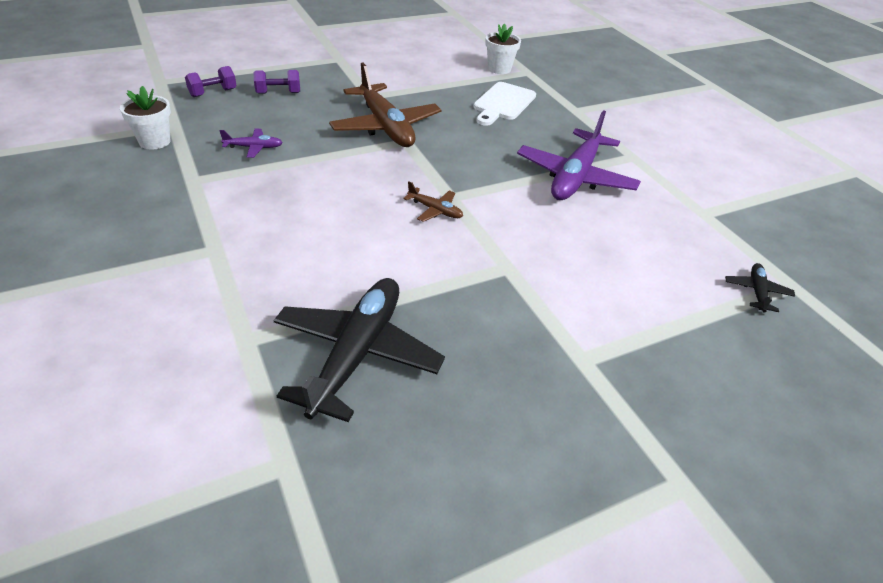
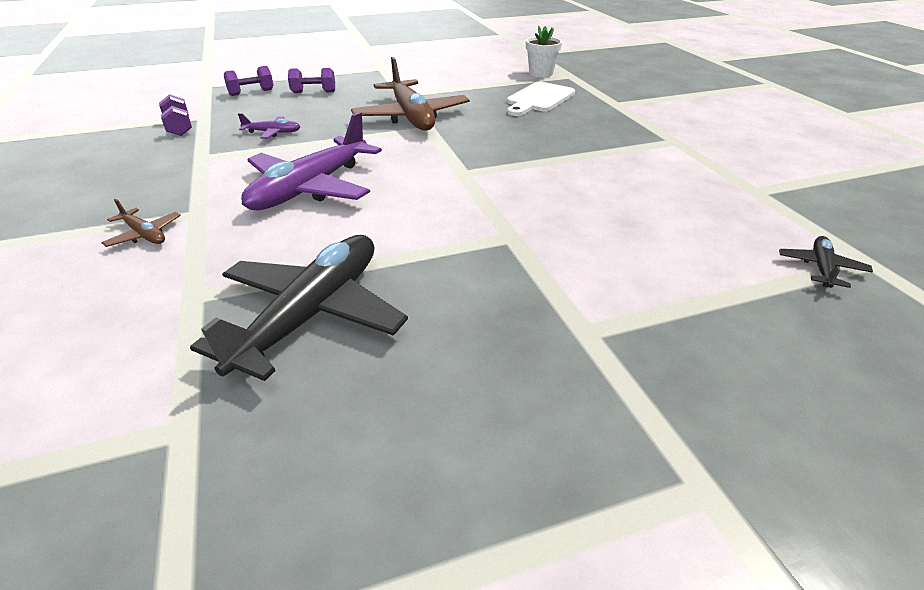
camera: 10 degrees right, 5 degrees down
(154, 141) = (179, 128): white flower pot -> purple dumbbell
(435, 210) = (443, 184): brown plane -> brown plane (144, 235)
(575, 177) = (606, 158): purple plane -> purple plane (310, 188)

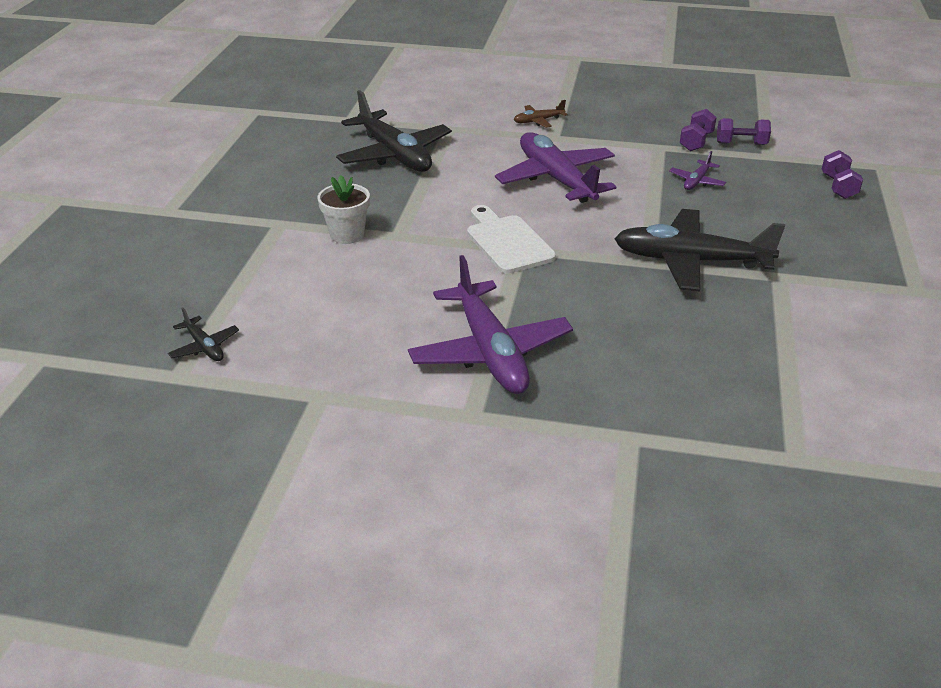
camera: 120 degrees right, 0 degrees up
(314, 92) = (819, 221): purple dumbbell -> purple dumbbell (696, 142)
(411, 117) = (690, 261): brown plane -> black plane
(539, 99) = (696, 375): white cutting board -> white cutting board (507, 242)
(541, 73) = (824, 431): white flower pot -> white flower pot (347, 235)
(610, 151) = (490, 352): none -> purple plane

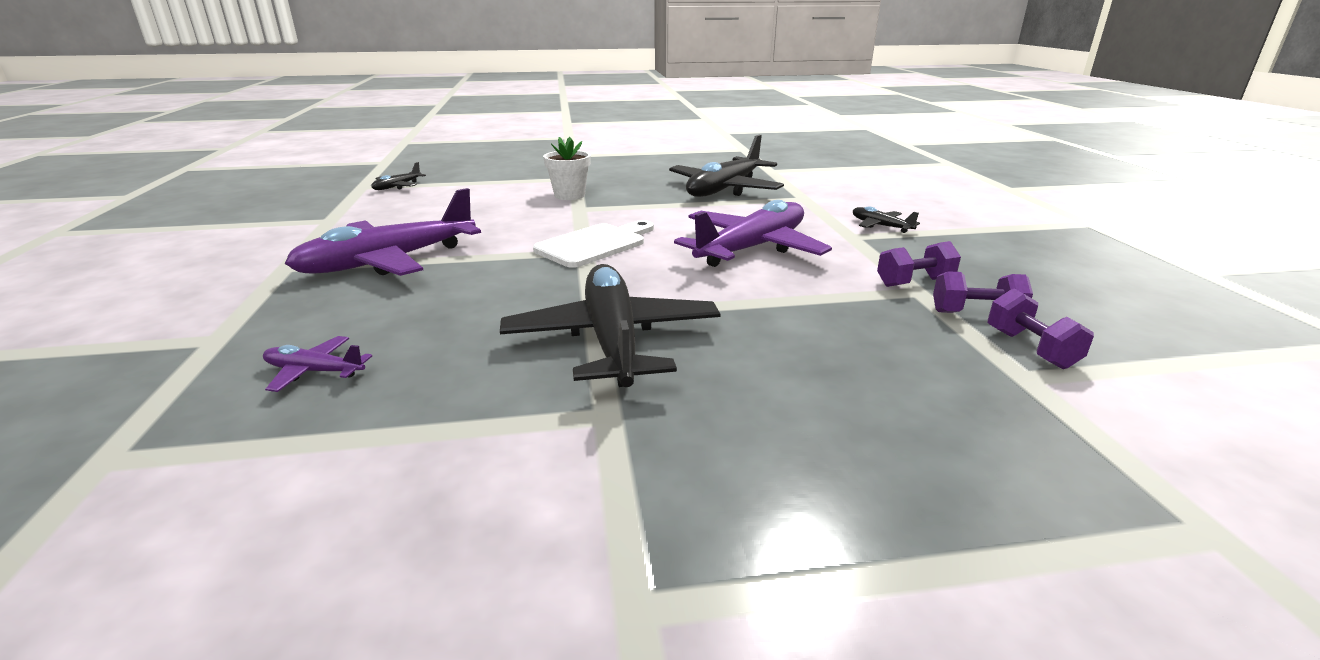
camera: 70 degrees right, 10 degrees down
(538, 121) = (880, 226): brown plane -> black plane
(696, 181) = (848, 324): purple plane -> purple plane (314, 371)
(838, 187) = (1010, 465): purple dumbbell -> purple dumbbell (914, 282)

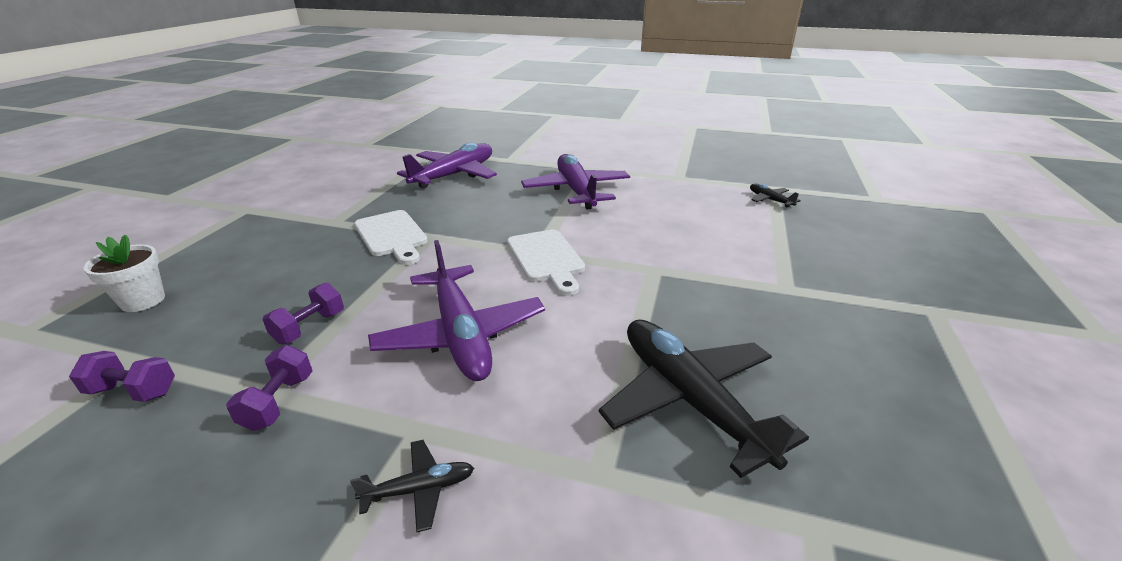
camera: 115 degrees right, 5 degrees up
(314, 371) = (454, 175): purple plane -> purple plane, size x2.26
(569, 195) = (707, 273): white flower pot -> white flower pot (143, 301)
(612, 340) = (392, 235): black plane -> white cutting board
(975, 313) = (195, 401): purple dumbbell -> purple dumbbell (309, 327)

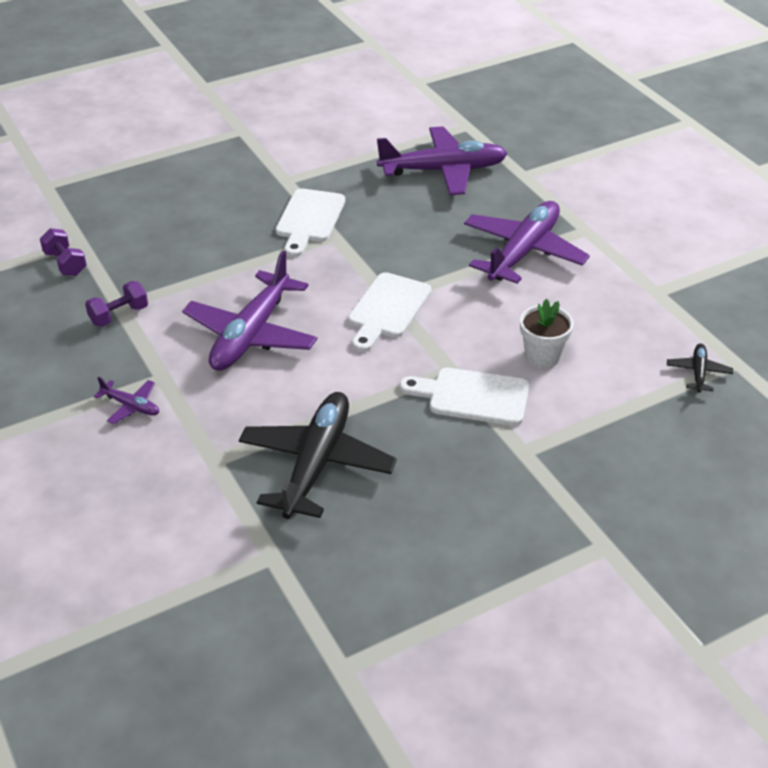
camera: 45 degrees right, 10 degrees up
(143, 301) = (115, 195): white flower pot -> white flower pot (542, 356)
(309, 327) = (178, 273): purple dumbbell -> none
(419, 489) = (131, 406): black plane -> purple plane
(697, 277) = (472, 396): none -> white cutting board

